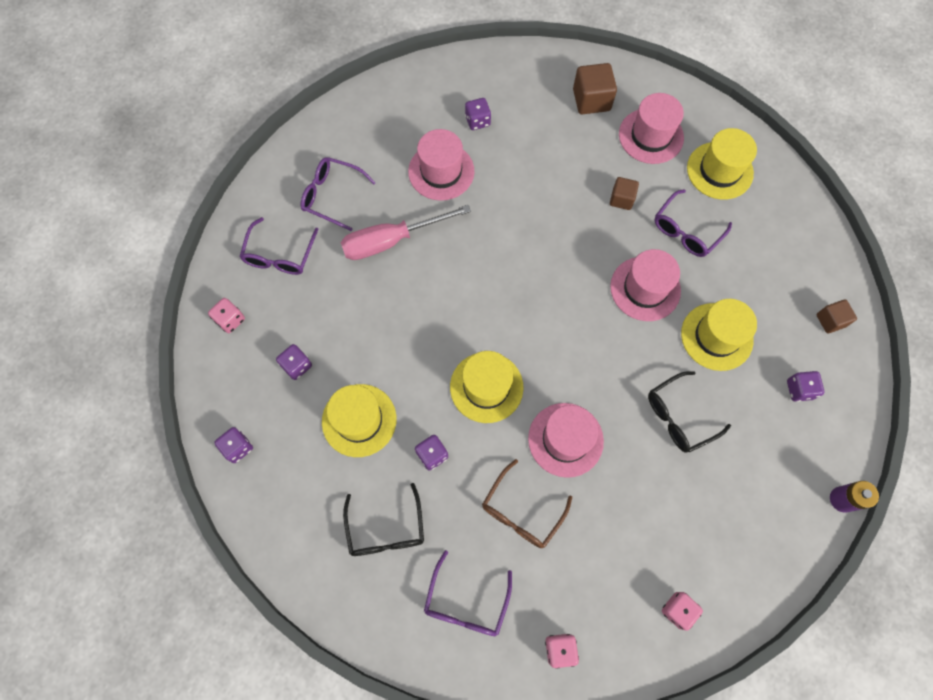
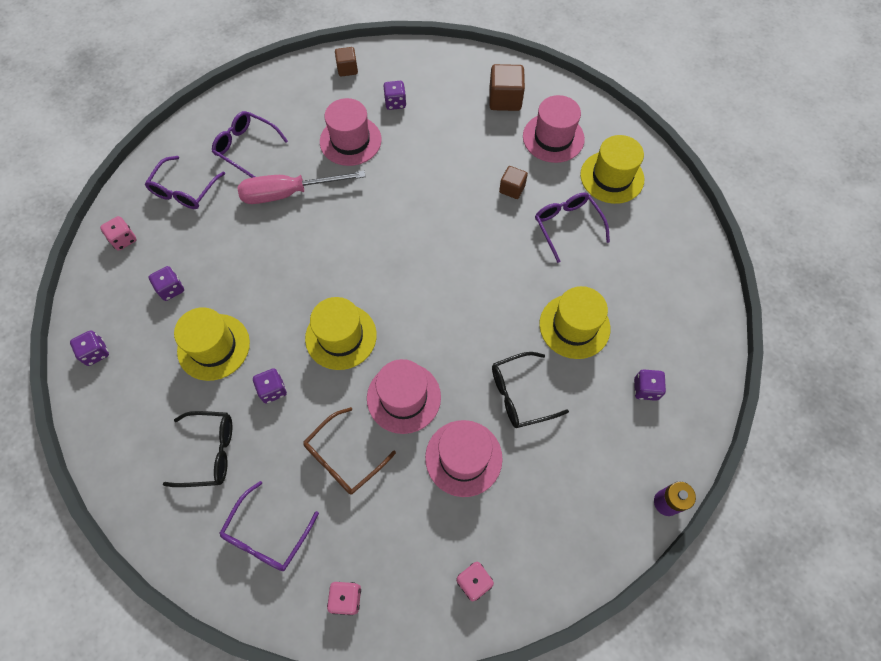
camera: 10 degrees right, 5 degrees down
(386, 530) = (210, 452): black glasses -> black glasses turned 90 degrees counterclockwise
(645, 288) = (515, 271): pink hat -> pink hat (463, 458)
(686, 231) = (567, 226): purple glasses -> purple glasses turned 105 degrees clockwise
(830, 320) = (691, 329): brown cube -> brown cube (347, 69)

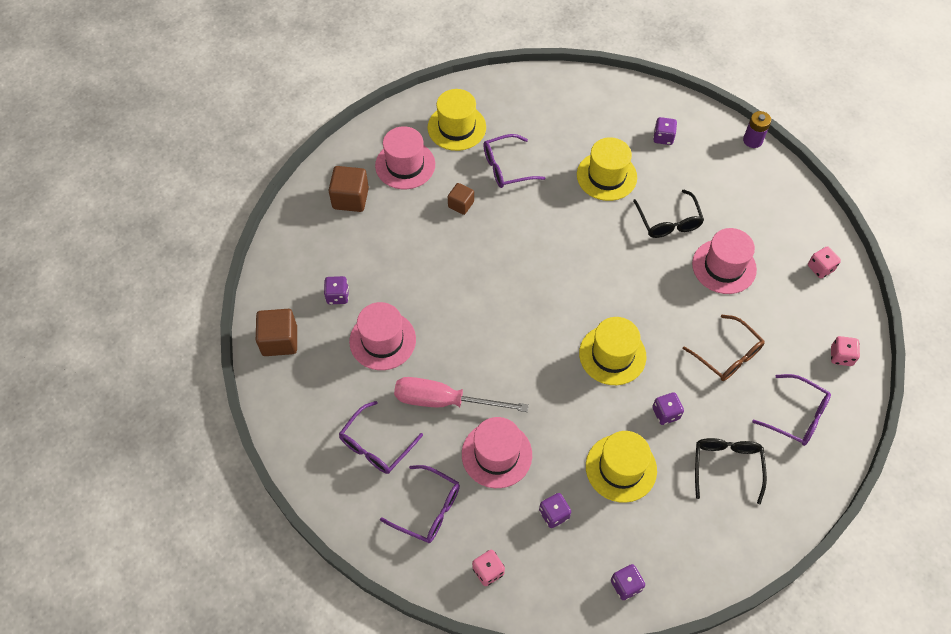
camera: 85 degrees left, 5 degrees down
(288, 193) = (444, 401): pink screwdriver -> pink screwdriver turned 105 degrees clockwise
(347, 69) = (279, 340): brown cube -> brown cube, size x1.61
(404, 397) = (672, 307): pink hat -> pink hat (496, 454)

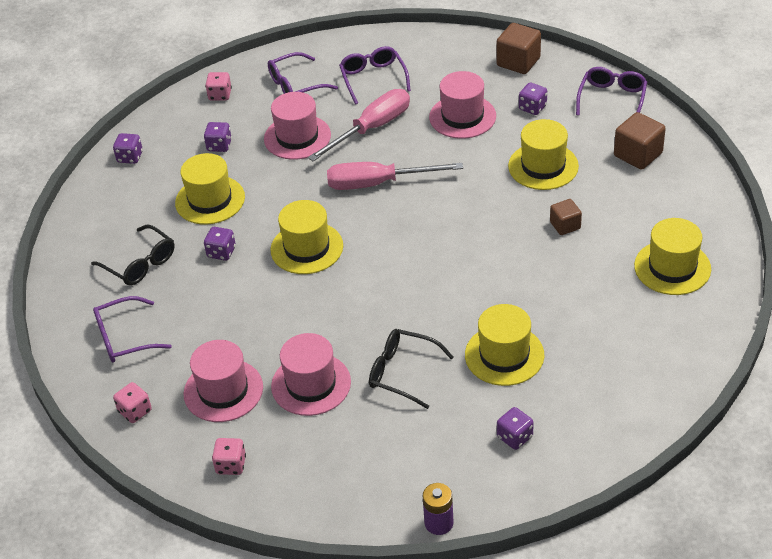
camera: 130 degrees right, 15 degrees down
(405, 165) = (650, 207): pink hat -> pink hat (223, 390)
(406, 251) = (543, 166): none -> yellow hat
(506, 168) = (584, 280): purple glasses -> purple glasses (612, 98)
(507, 352) = (378, 183): none -> pink screwdriver
(728, 355) = (224, 326): brown glasses -> none

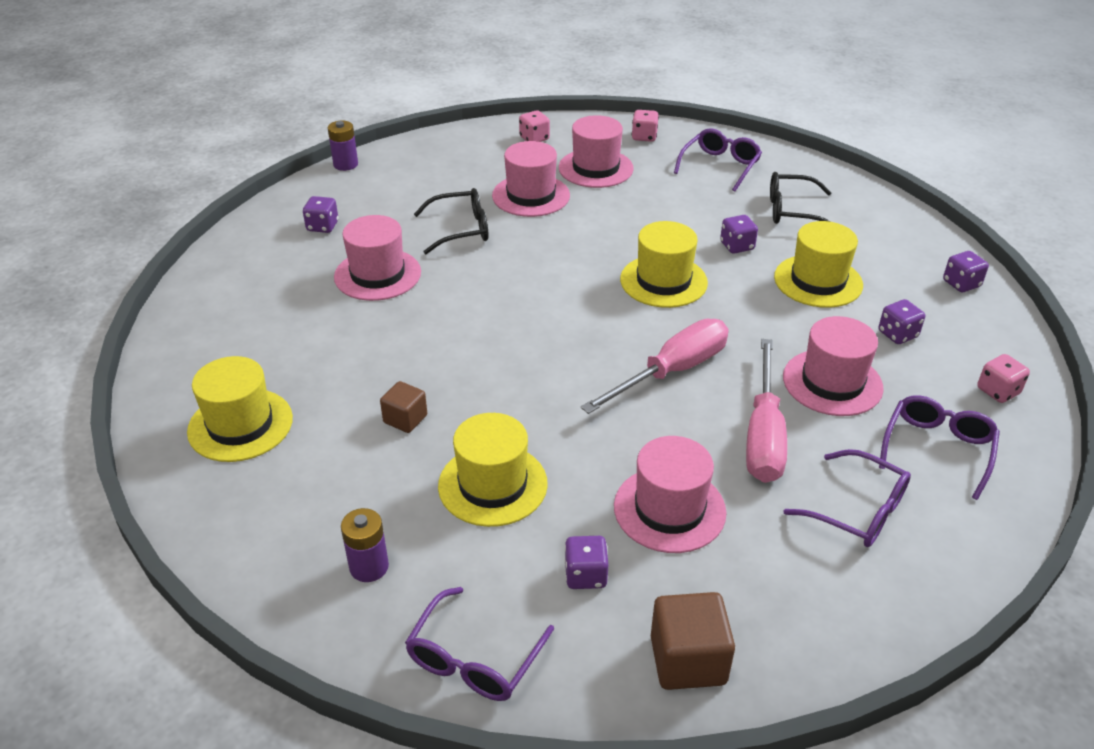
camera: 140 degrees right, 5 degrees down
(504, 355) = (377, 274): yellow hat -> pink hat
(612, 98) = (474, 659): purple glasses -> purple glasses turned 45 degrees clockwise
(638, 154) = (369, 567): brown cube -> purple battery

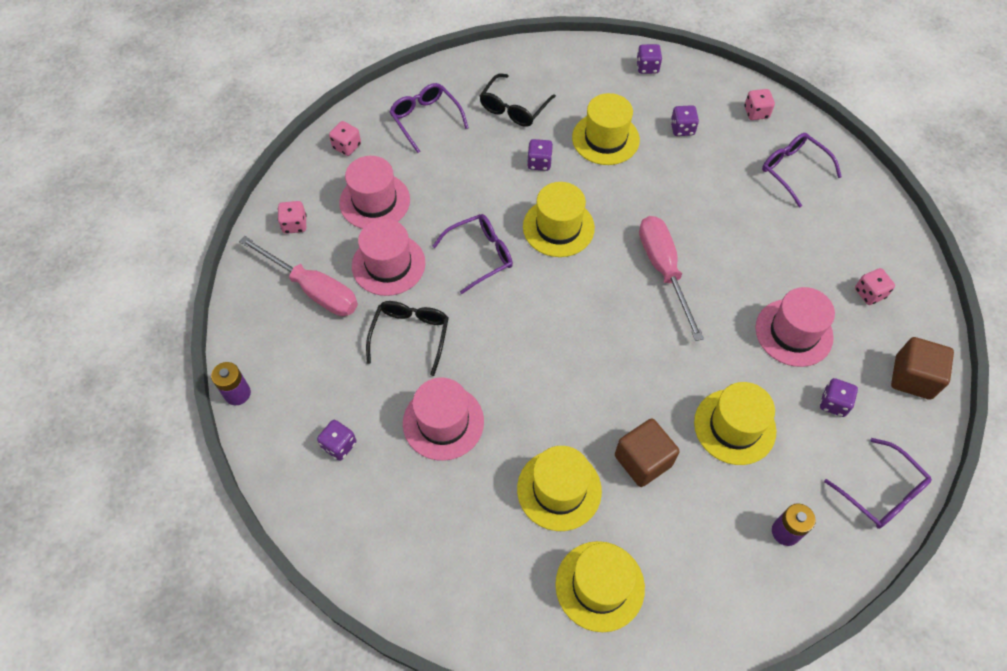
camera: 65 degrees left, 20 degrees up
(340, 367) = (559, 489): none -> yellow hat
(405, 419) = (643, 460): brown cube -> brown cube, size x1.61
(763, 435) = (747, 250): pink screwdriver -> pink screwdriver (313, 289)
(798, 577) = (869, 293): none -> pink dice
(832, 382) = (713, 188): pink hat -> none
(858, 510) = (828, 236): purple glasses -> purple glasses (480, 255)

